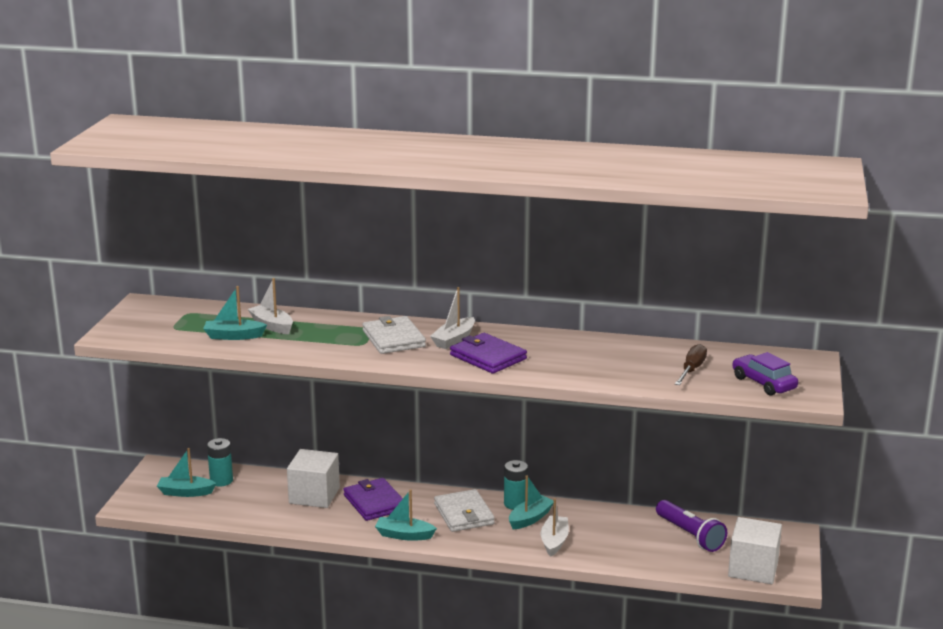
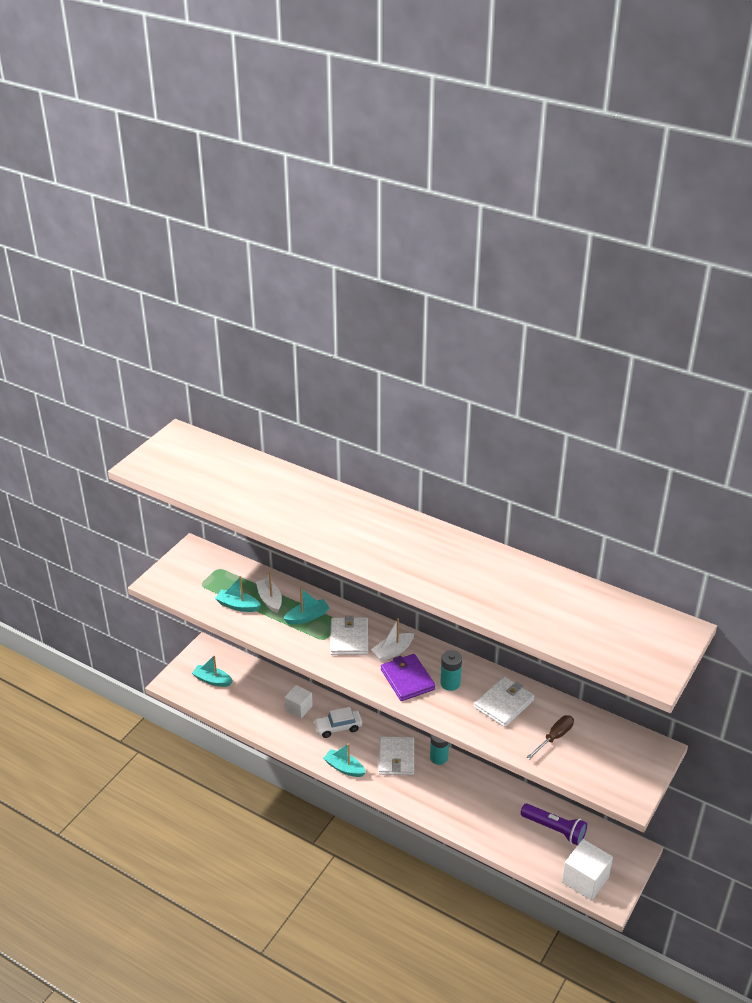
camera: 20 degrees right, 15 degrees up
(221, 481) = (241, 674): turquoise battery -> turquoise battery (450, 683)
(314, 495) = (298, 708): white cube -> white cube, size x0.65
(375, 502) = (338, 727): purple wallet -> white car
(530, 518) = (442, 776): turquoise boat -> turquoise boat (307, 617)
(554, 541) = (449, 806): white boat -> none
(615, 356) = (504, 704): none -> white wallet
(690, 535) = (554, 829): purple flashlight -> purple flashlight turned 45 degrees counterclockwise
(763, 383) = (602, 770): purple car -> none

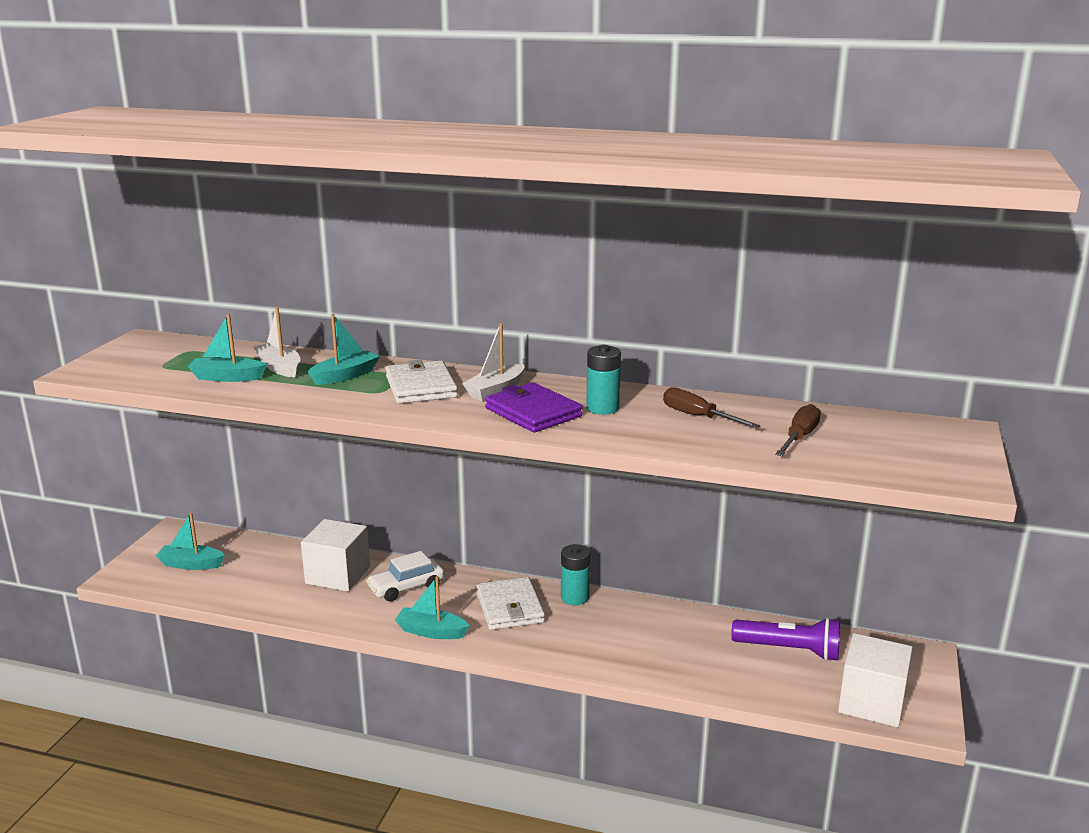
camera: 15 degrees left, 15 degrees down
(298, 708) = (338, 575): white cube -> white cube, size x1.53
(504, 704) = (698, 417): white wallet -> brown screwdriver

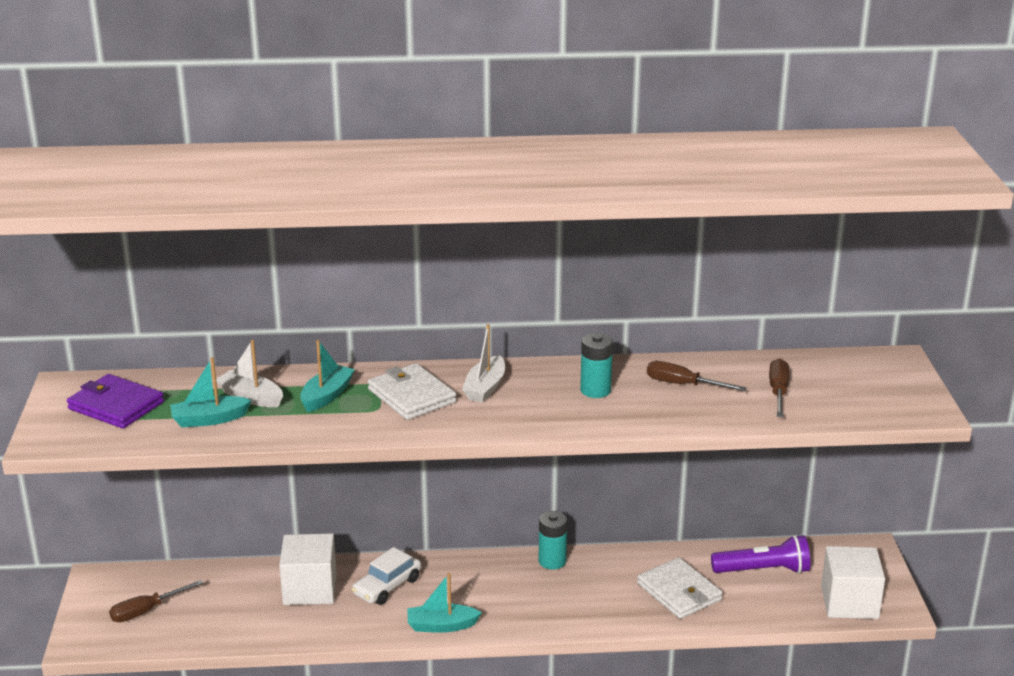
camera: 20 degrees left, 5 degrees up
(191, 564) = (146, 611): turquoise boat -> brown screwdriver
(509, 607) = (499, 585): white wallet -> white wallet (679, 592)
(533, 412) = (538, 406): purple wallet -> purple wallet (116, 405)

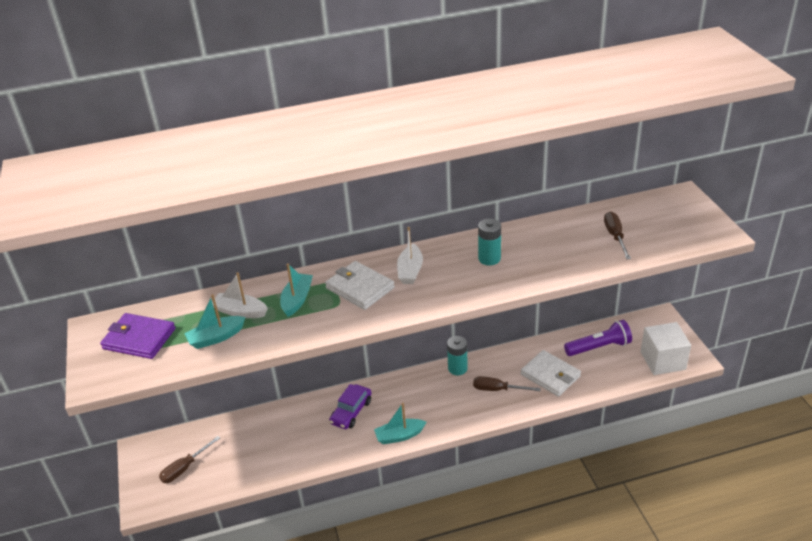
camera: 10 degrees left, 10 degrees up
(310, 589) = (297, 425): white cube -> none
(387, 586) = (351, 412): white car -> purple car
(683, 385) = (548, 242): brown screwdriver -> brown screwdriver (498, 389)

